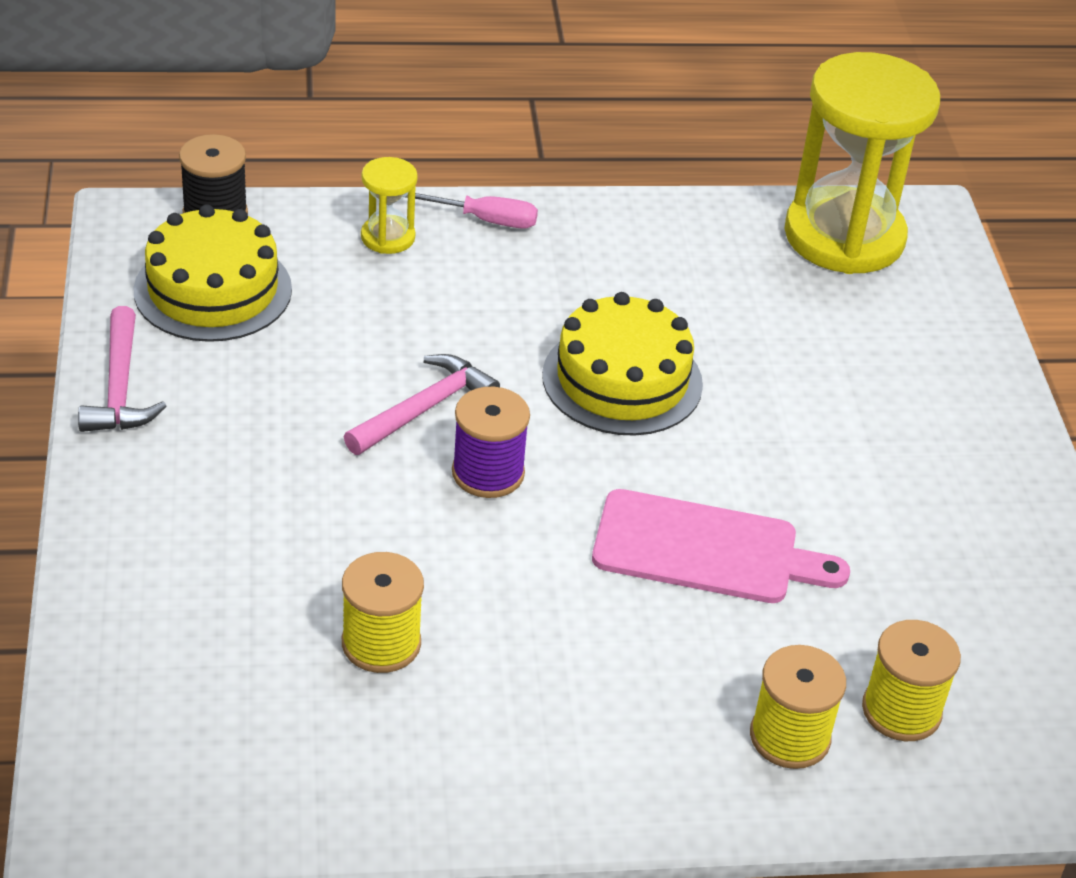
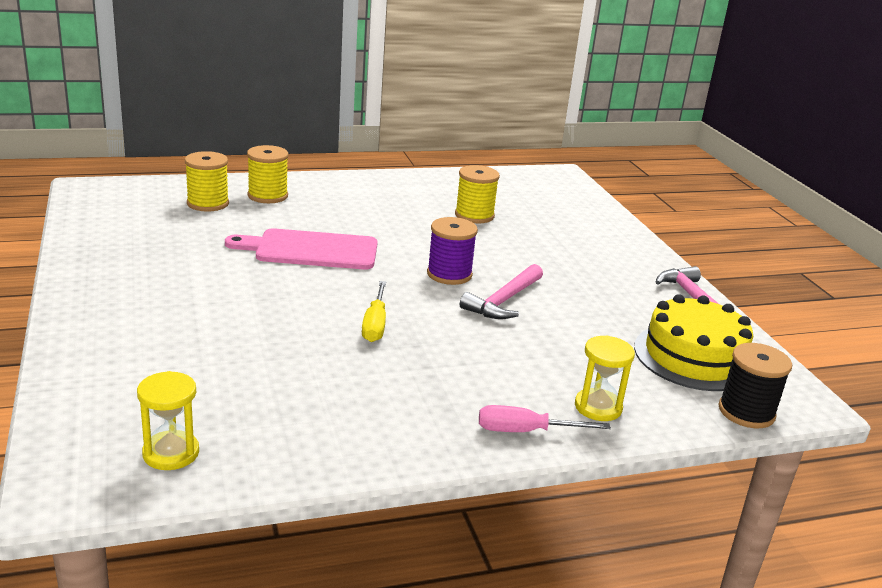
camera: 170 degrees right, 15 degrees down
(622, 380) = (375, 324): yellow cake -> yellow screwdriver
(844, 236) = (171, 453): yellow hourglass -> yellow hourglass, size x0.44

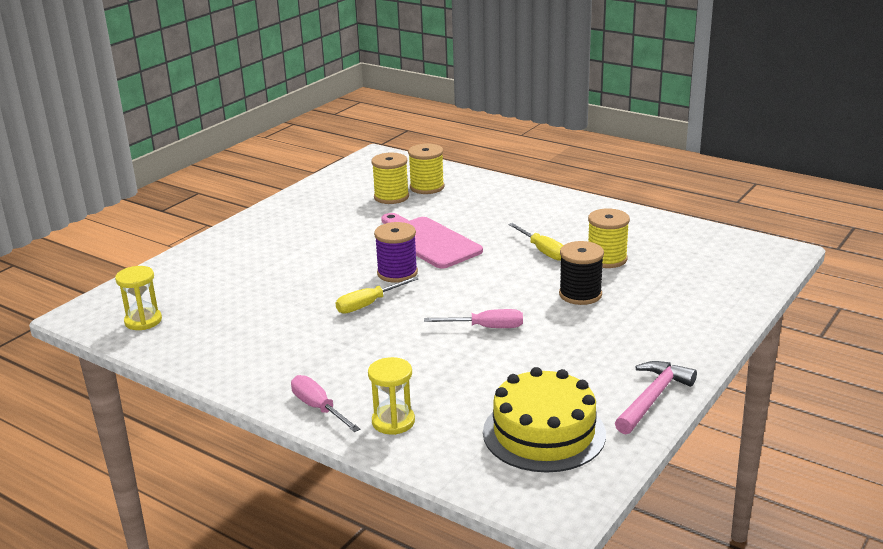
camera: 55 degrees right, 0 degrees up
(267, 196) = (477, 193): yellow spool -> yellow spool (391, 197)
(418, 225) = (542, 251): none -> yellow screwdriver
(449, 274) = (487, 294): purple spool -> purple spool (397, 273)
(503, 301) = (486, 327): pink hammer -> pink screwdriver
(746, 412) = (492, 486): black spool -> black spool (580, 294)

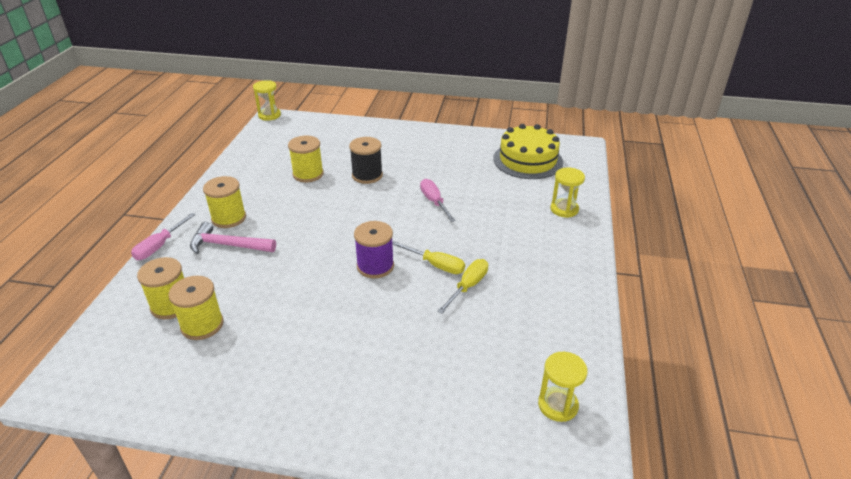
camera: 115 degrees left, 10 degrees up
(318, 408) = (579, 242): pink screwdriver -> pink screwdriver (160, 246)
(428, 241) = (307, 266): pink cutting board -> none
(541, 213) = (229, 218): none -> yellow spool
(542, 251) = (304, 203): yellow screwdriver -> yellow screwdriver (468, 286)
(653, 398) = (470, 136): pink hammer -> pink hammer (228, 245)
(791, 249) = (269, 115): none -> yellow hourglass

